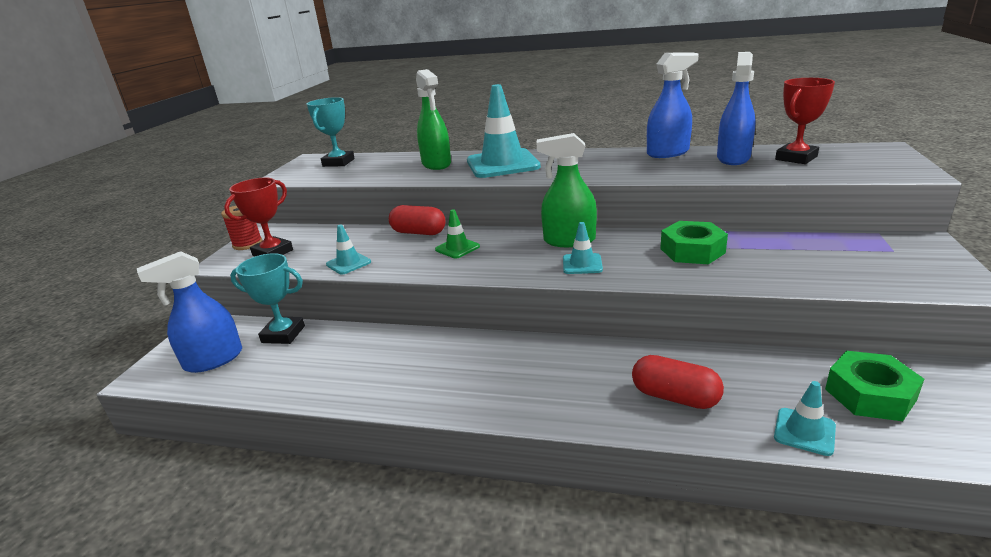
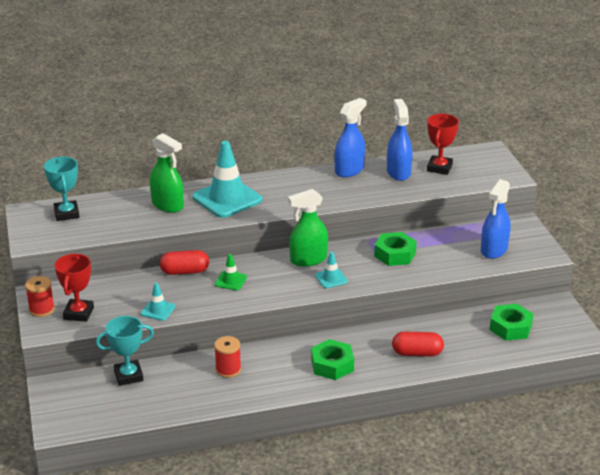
camera: 30 degrees left, 5 degrees up
(213, 360) = (96, 406): blue spray bottle -> blue spray bottle (494, 250)
(393, 354) = (228, 369): none -> red spool
(530, 382) = (332, 365): none -> green nut
(804, 431) = (485, 355): turquoise traffic cone -> none

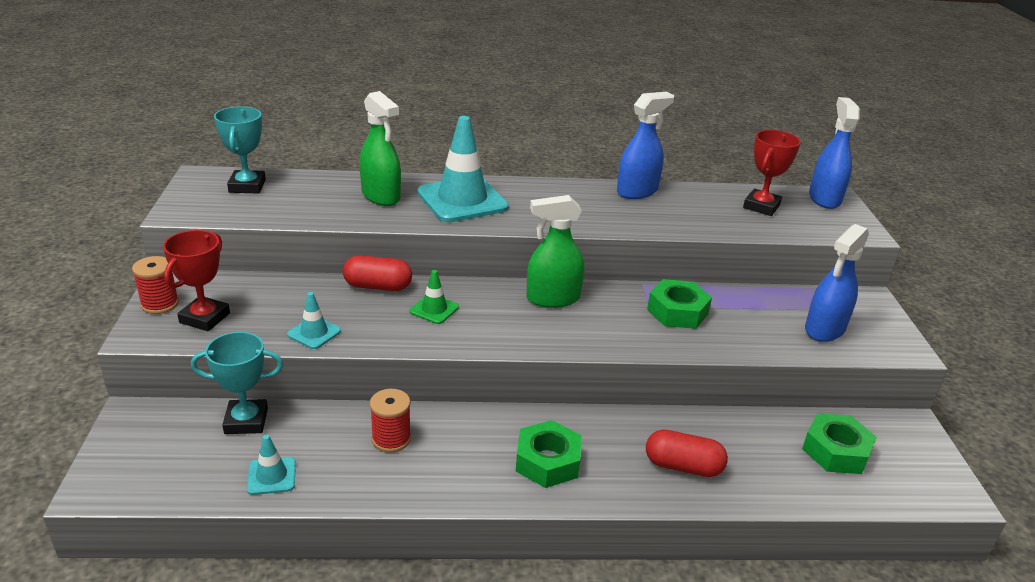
camera: 10 degrees right, 0 degrees up
(331, 278) = (576, 330): turquoise traffic cone -> turquoise traffic cone (271, 476)
(398, 172) = (703, 203): blue spray bottle -> blue spray bottle (824, 198)

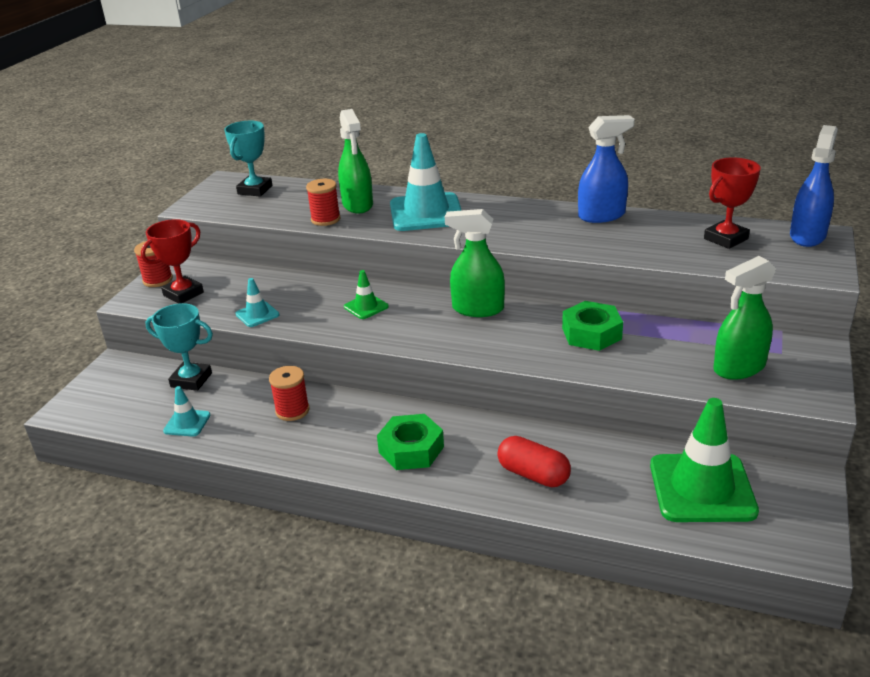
camera: 25 degrees right, 0 degrees up
(356, 215) = (325, 219): none -> red spool
(378, 286) = (331, 283): red capsule -> none
(824, 329) = (739, 368): blue spray bottle -> green spray bottle
(836, 451) = (702, 488): green nut -> green traffic cone

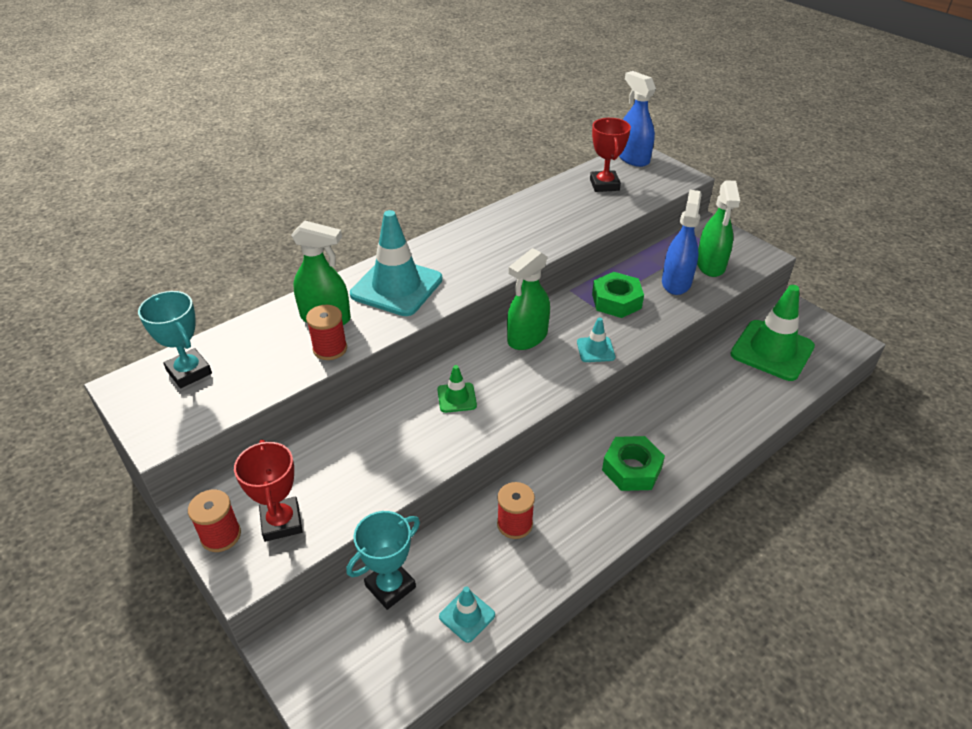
camera: 60 degrees left, 10 degrees up
(257, 314) = (392, 476): turquoise traffic cone -> turquoise traffic cone (595, 350)
(533, 475) = (708, 417): red capsule -> none
(602, 215) = (512, 212): blue spray bottle -> blue spray bottle (676, 282)

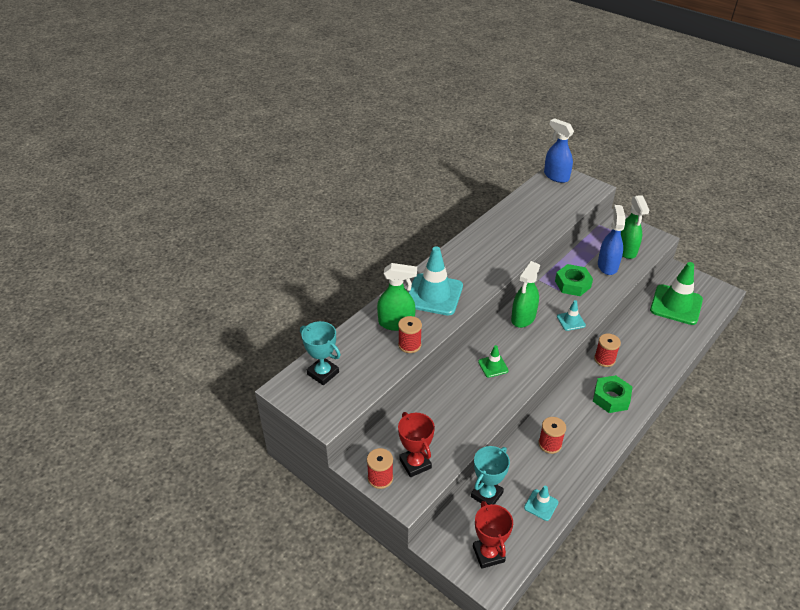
camera: 10 degrees left, 0 degrees up
(604, 185) = (544, 200): red trophy -> red trophy (488, 554)
(640, 412) = (604, 359): none -> red spool

